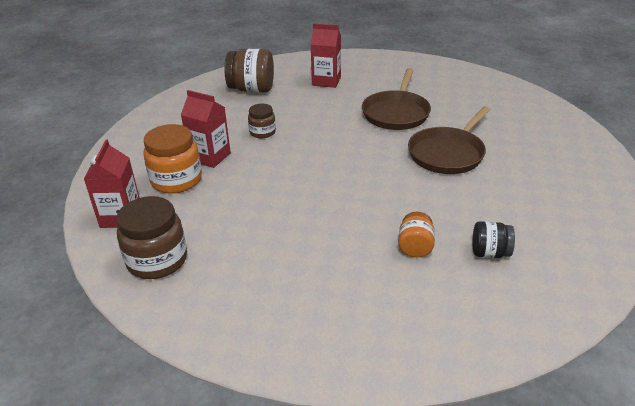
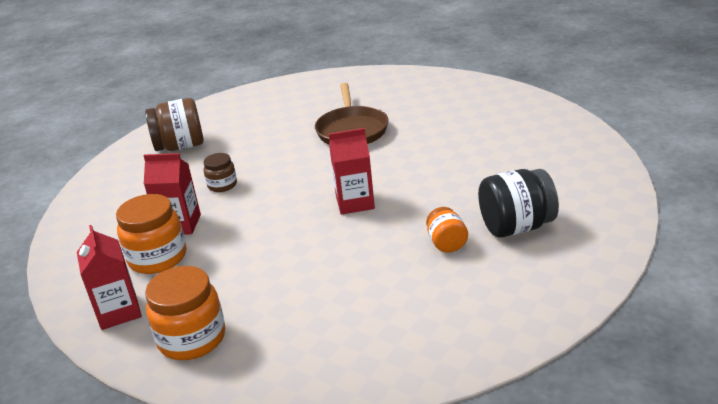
camera: 20 degrees left, 5 degrees down
(157, 260) = (192, 339): brown jar -> orange jar
(326, 81) = (258, 118): red carton -> red carton (355, 202)
(447, 154) = (425, 153): brown pan -> none
(489, 253) = (516, 227): black jar -> black jar, size x1.75

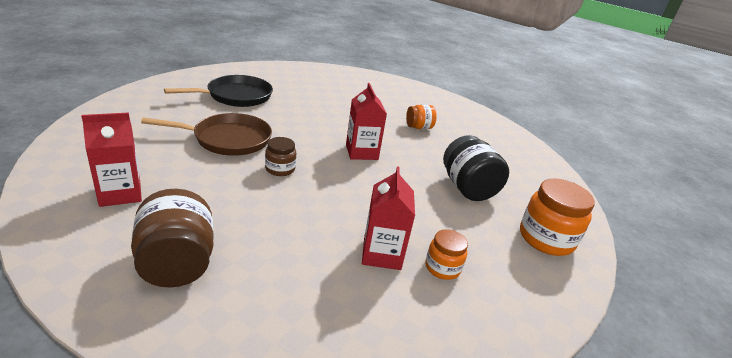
camera: 100 degrees left, 0 degrees up
(119, 312) = (530, 290): red carton -> red carton (120, 193)
(158, 258) = (442, 268): orange jar -> orange jar, size x0.57
(222, 185) = (305, 223): brown jar -> brown jar (280, 169)
(453, 115) = (236, 96): none -> black pan
(516, 227) = (402, 105): black jar -> black jar (467, 188)

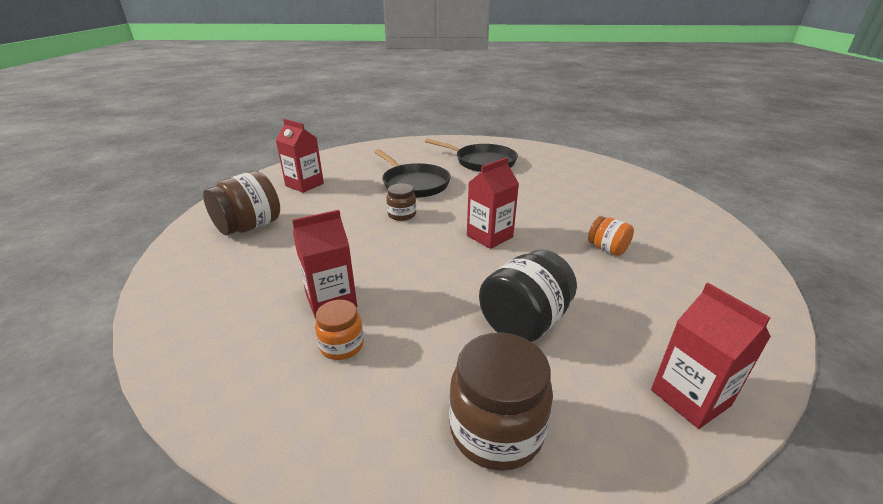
camera: 65 degrees right, 0 degrees up
(228, 139) = (414, 184): brown pan -> black pan
(546, 239) = (496, 430): orange jar -> brown jar
(548, 177) = (690, 397): none -> red carton

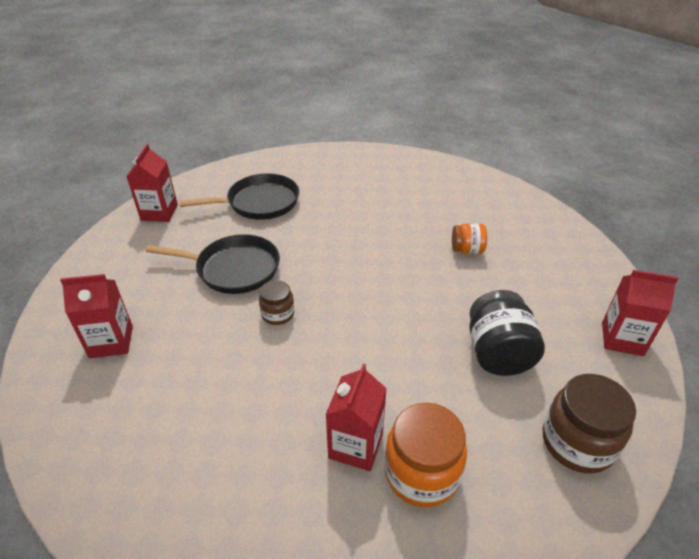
camera: 45 degrees left, 10 degrees up
(249, 227) = (142, 437): brown jar -> none
(342, 345) = (421, 473): orange jar -> orange jar, size x1.75
(489, 236) = (380, 290): red carton -> red carton (159, 212)

